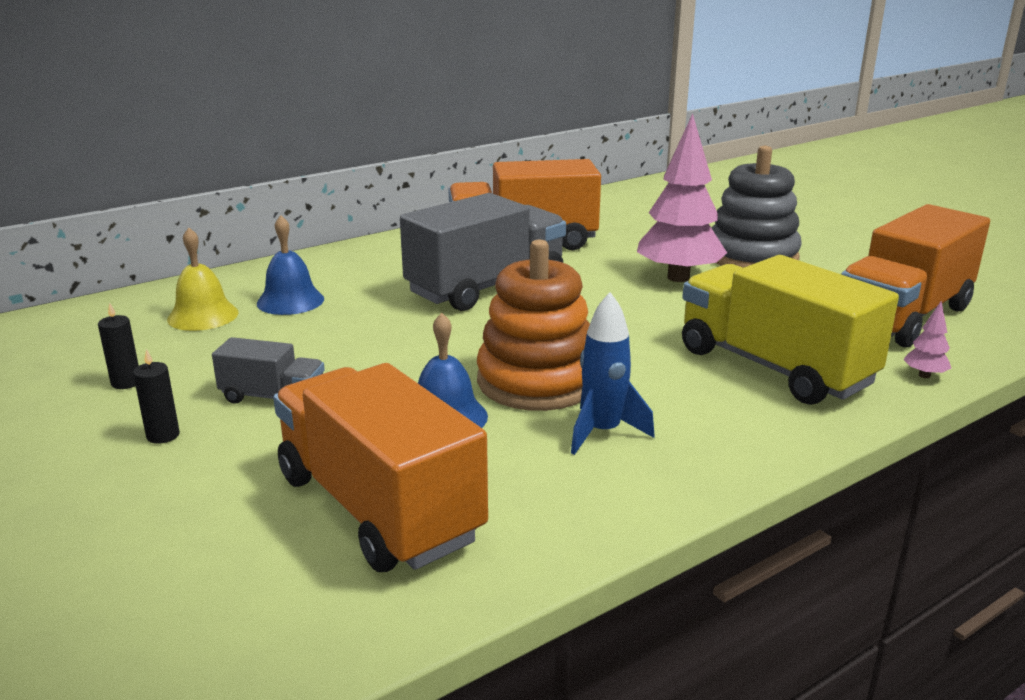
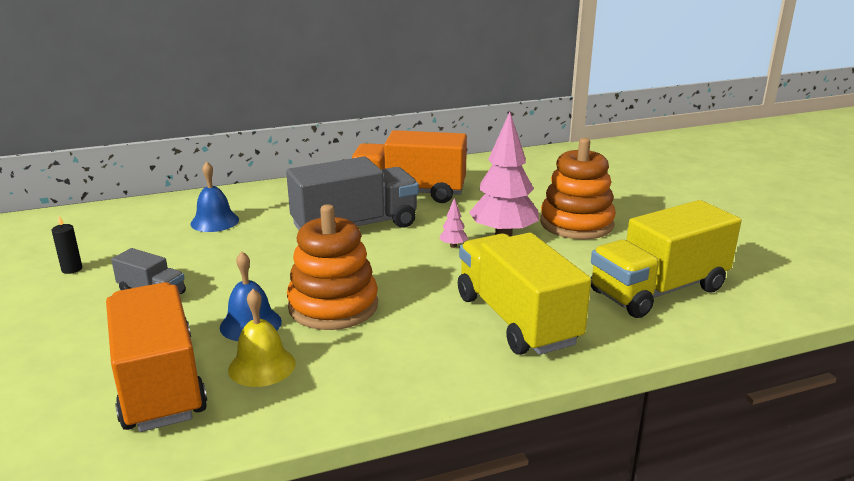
camera: 15 degrees right, 0 degrees up
(163, 435) = (67, 310): black candle -> none
(203, 316) = (151, 226): yellow bell -> yellow bell (262, 366)
(603, 432) = (348, 352): blue rocket -> none
(752, 257) = (576, 224): grey stacking toy -> orange stacking toy
(903, 316) = (658, 290): orange truck -> yellow truck
(924, 375) = (632, 343): pink tree -> pink tree (453, 246)

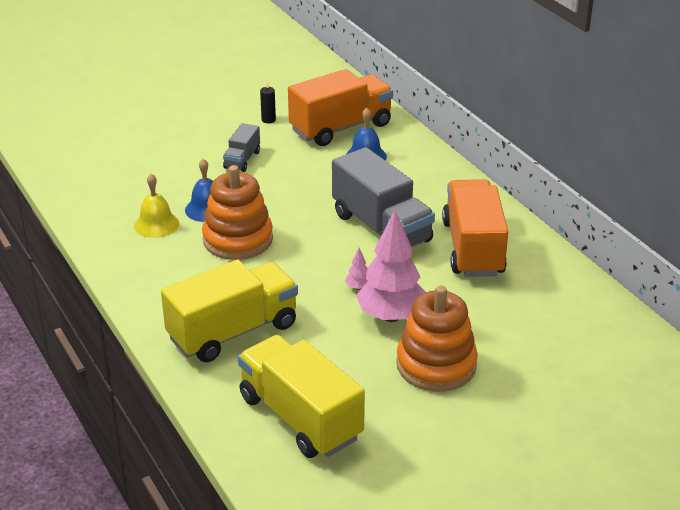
camera: 80 degrees right, 10 degrees up
(159, 383) = (134, 191): orange truck -> orange truck (341, 128)

